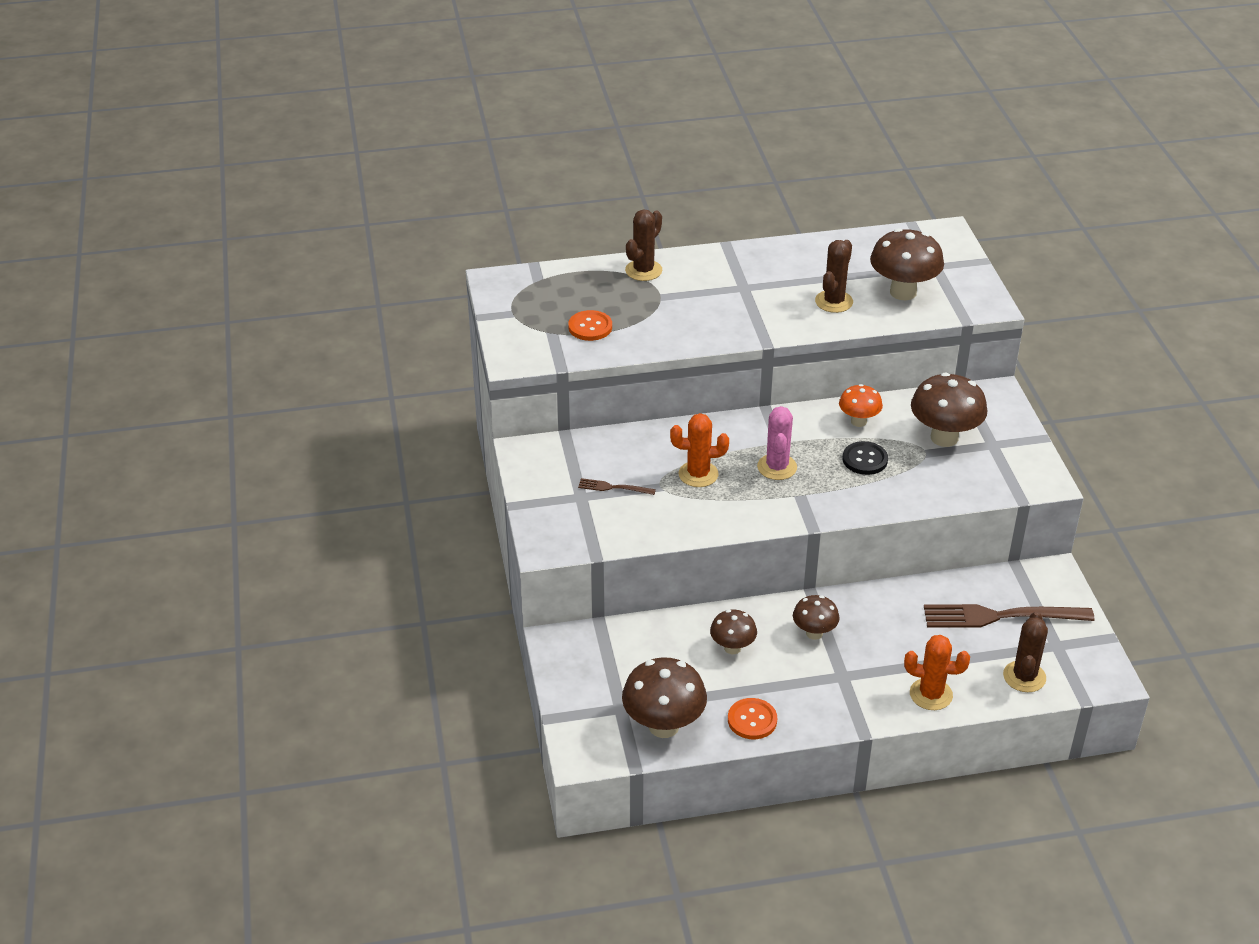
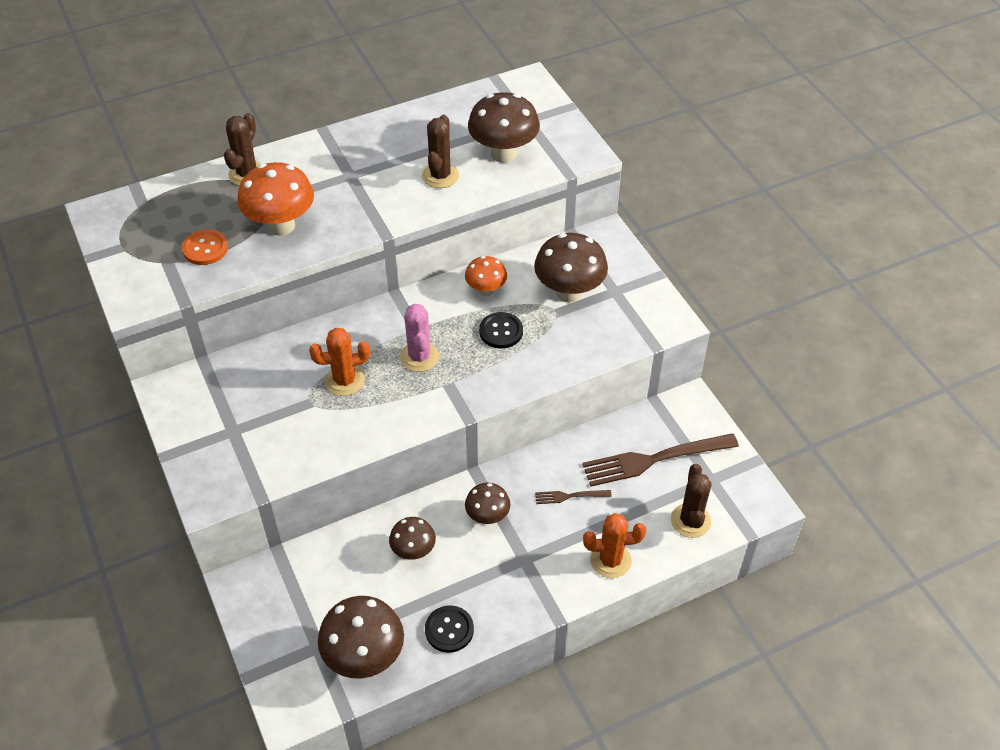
camera: 15 degrees left, 10 degrees up
(613, 488) = (263, 413): brown fork -> brown fork (569, 496)
(667, 319) = (281, 226): none -> orange mushroom
(752, 720) = (449, 630): orange button -> black button

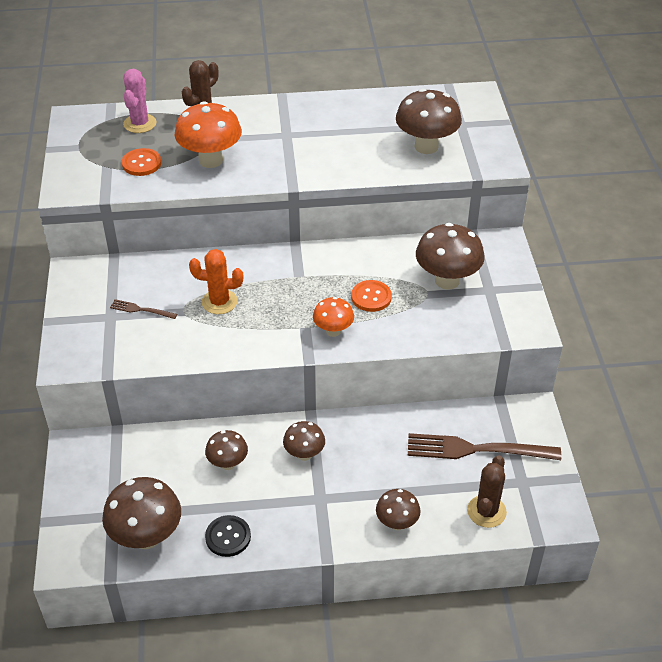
camera: 20 degrees right, 5 degrees down
(419, 357) = (291, 299): pink cactus -> pink cactus (140, 123)
(440, 176) = (362, 152): brown cactus -> none
(486, 290) = (374, 261): orange mushroom -> orange mushroom (333, 331)
(501, 331) = (371, 297): black button -> orange button
(569, 496) = (384, 458): brown fork -> brown fork (140, 310)
(610, 560) = (397, 523): orange cactus -> brown mushroom

